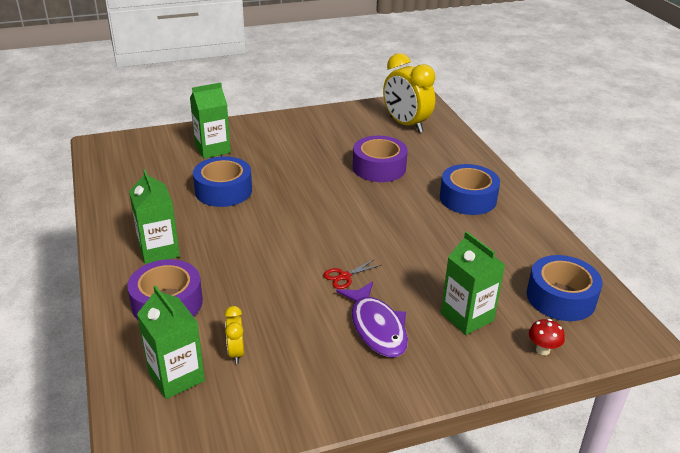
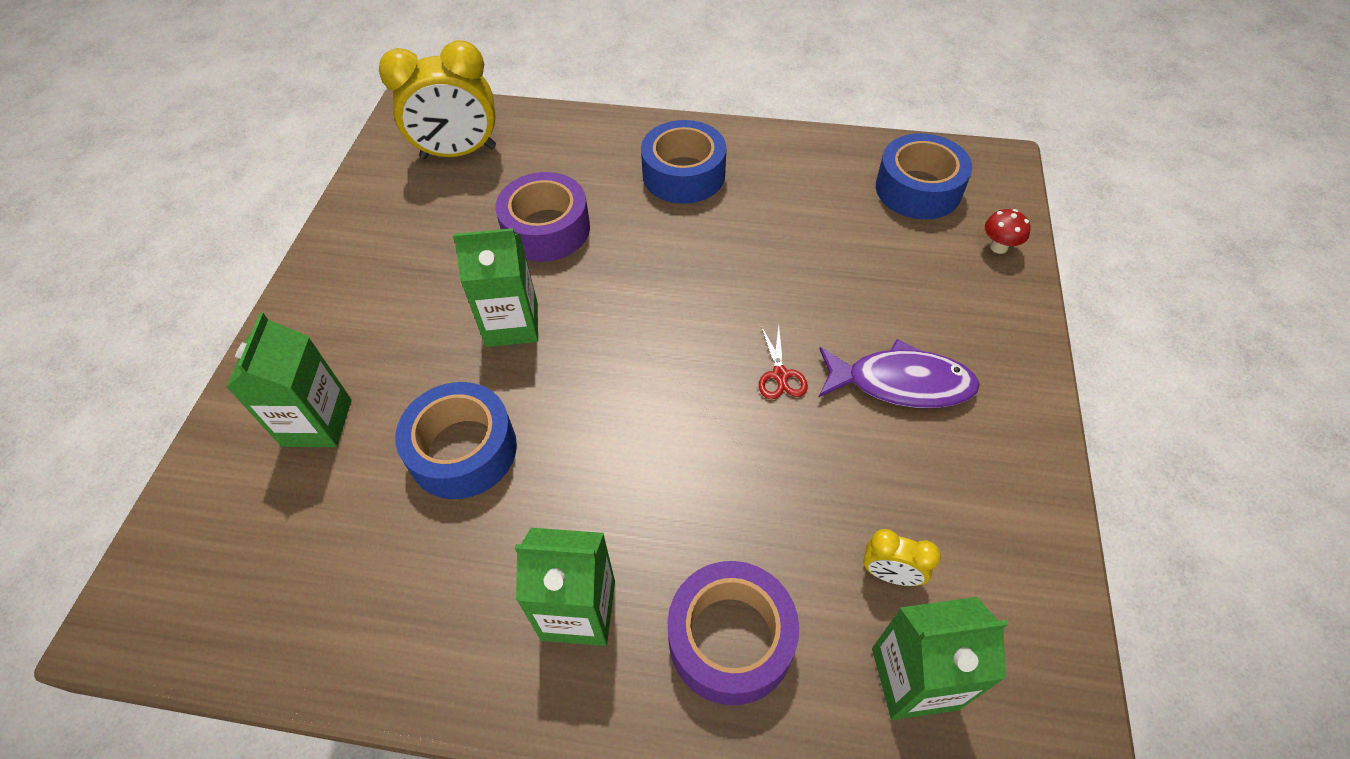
camera: 60 degrees left, 20 degrees up
(467, 317) = (917, 285): green carton -> green carton (512, 324)

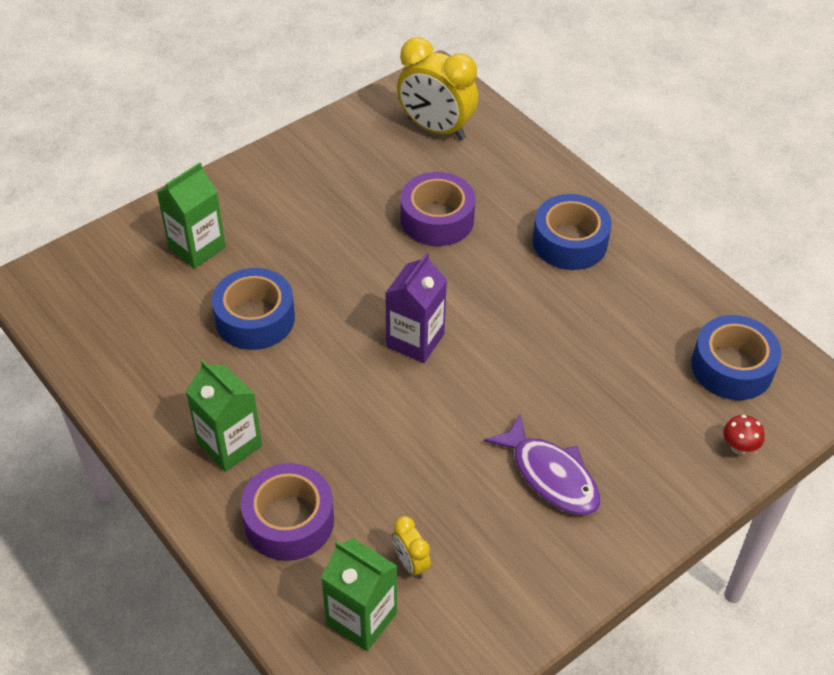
camera: 40 degrees right, 5 degrees down
(512, 324) = (353, 266): green carton -> none
(648, 352) = (415, 340): none -> purple carton
(780, 375) = (479, 413): red scissors -> none

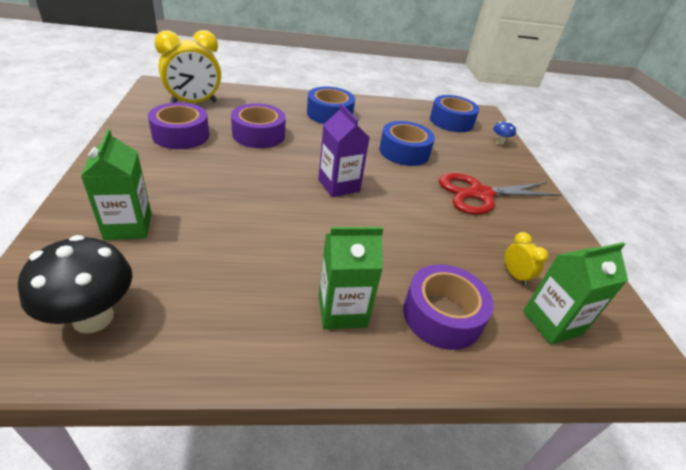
camera: 60 degrees left, 10 degrees down
(96, 307) = (93, 318): none -> black mushroom
(255, 318) = (237, 235): blue tape -> blue tape (404, 152)
(361, 170) = (181, 135): none -> purple tape
(411, 563) = (515, 275): yellow clock -> yellow clock turned 120 degrees counterclockwise
(550, 475) = (480, 194): purple fish -> red scissors
(738, 447) = (499, 142): red mushroom -> blue mushroom

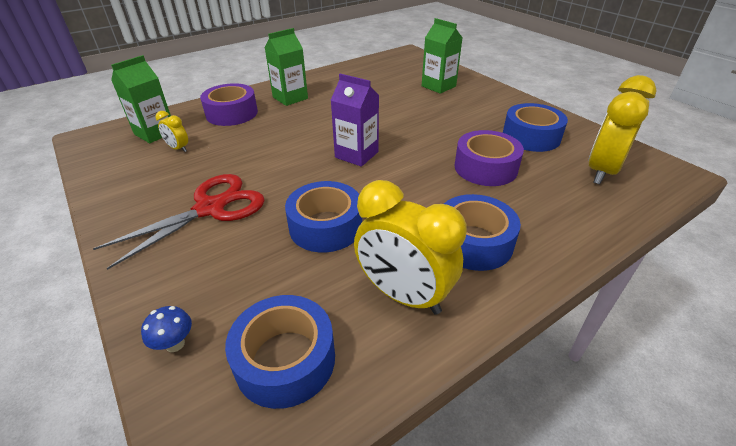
camera: 155 degrees right, 0 degrees up
(93, 318) = (391, 65): black mushroom -> none
(181, 135) = (531, 137): purple tape -> blue tape
(387, 115) = (403, 295): none -> yellow clock

